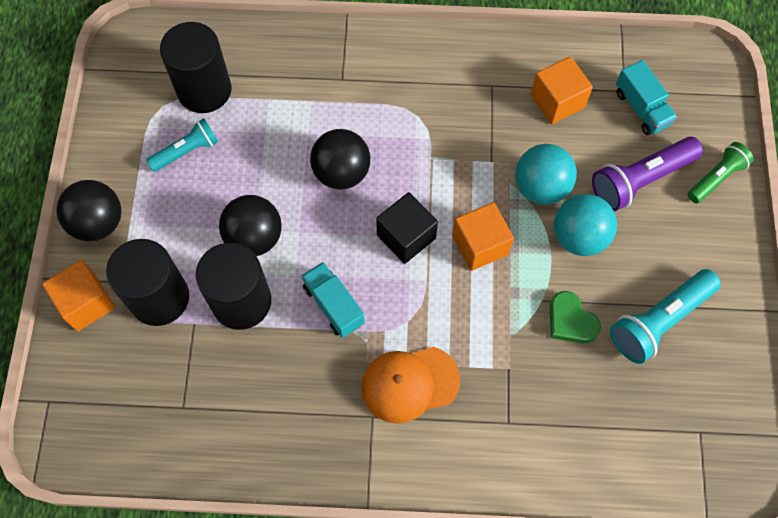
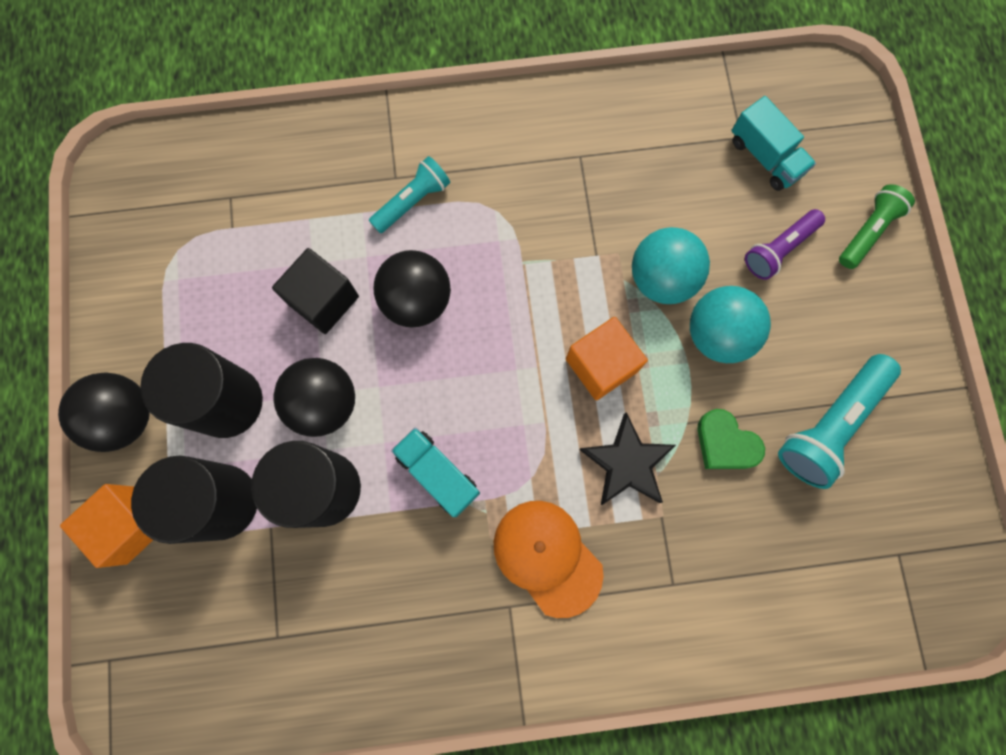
camera: 10 degrees left, 10 degrees up
(186, 151) = (219, 305): turquoise flashlight -> turquoise flashlight (412, 202)
(204, 90) = (226, 220): black cylinder -> black cylinder (227, 402)
(406, 236) = (510, 370): black cube -> black cube (323, 300)
(409, 384) = (547, 557): orange cap -> orange cap turned 75 degrees clockwise
(487, 323) = (627, 463): none -> black star
(557, 101) = (662, 164): orange cube -> none
(640, 180) = (779, 249): purple flashlight -> purple flashlight, size x0.64

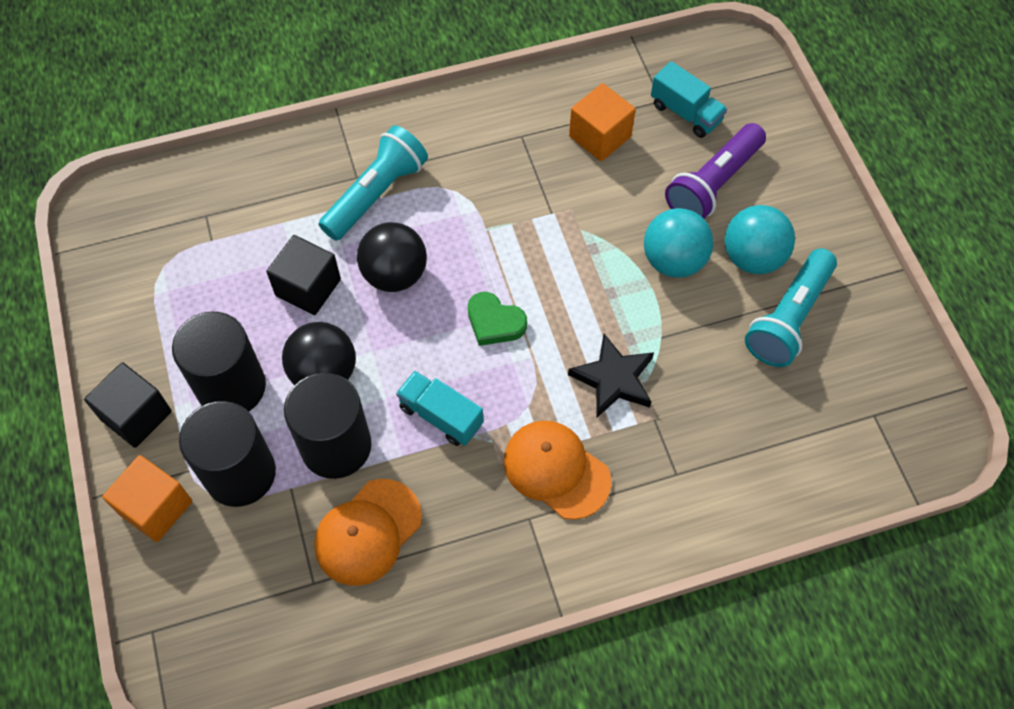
camera: 10 degrees left, 15 degrees down
(126, 417) = (136, 415): black ball -> black cube
(341, 591) = (368, 532): none -> orange cap
(412, 202) = (376, 194): turquoise flashlight -> turquoise flashlight, size x1.57
(601, 365) = (574, 302): orange cube -> orange cube (600, 136)
(661, 279) = (614, 223): turquoise ball -> turquoise ball (752, 257)
(725, 443) = (699, 348): green heart -> green heart (494, 322)
(779, 249) = (713, 184): purple flashlight -> purple flashlight, size x1.57
(867, 232) = (788, 159): green flashlight -> none

